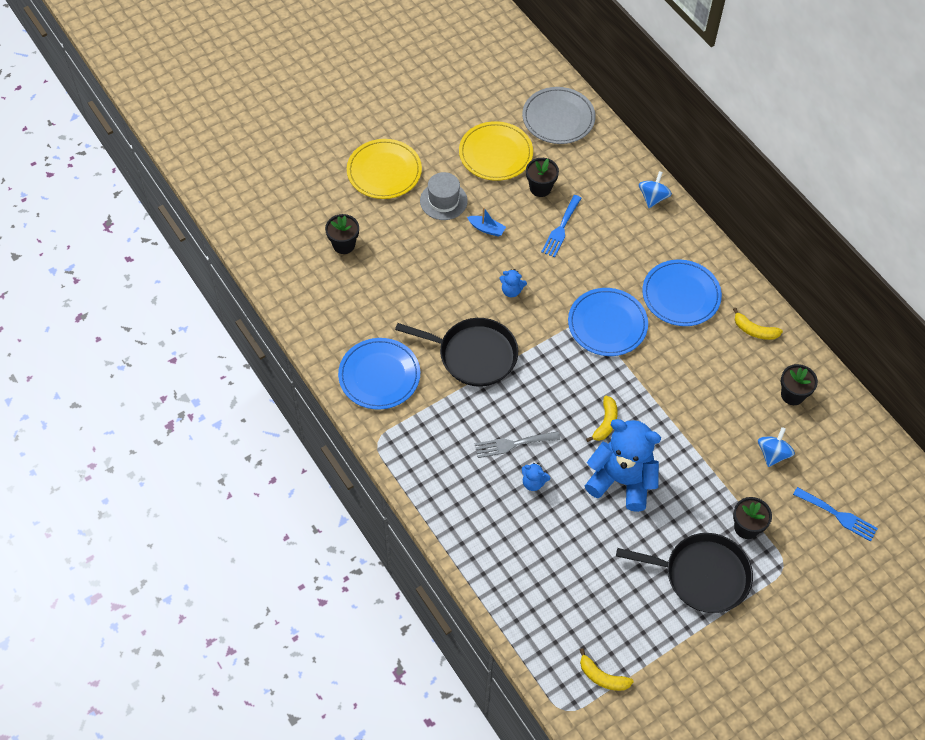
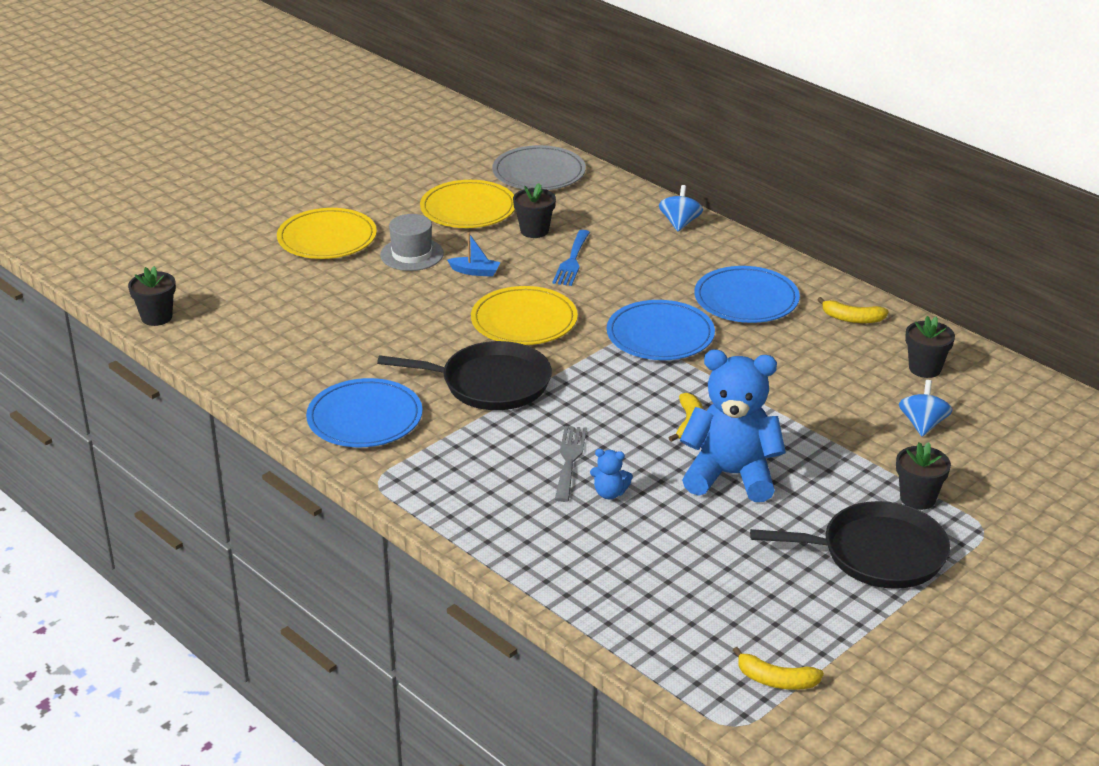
camera: 10 degrees left, 25 degrees down
(344, 245) = (287, 306): black flower pot -> black flower pot (156, 317)
(511, 291) = (524, 321): blue teddy bear -> yellow plate
(513, 444) = (569, 460): grey fork -> grey fork turned 120 degrees clockwise
(838, 515) = (1034, 470): blue fork -> none

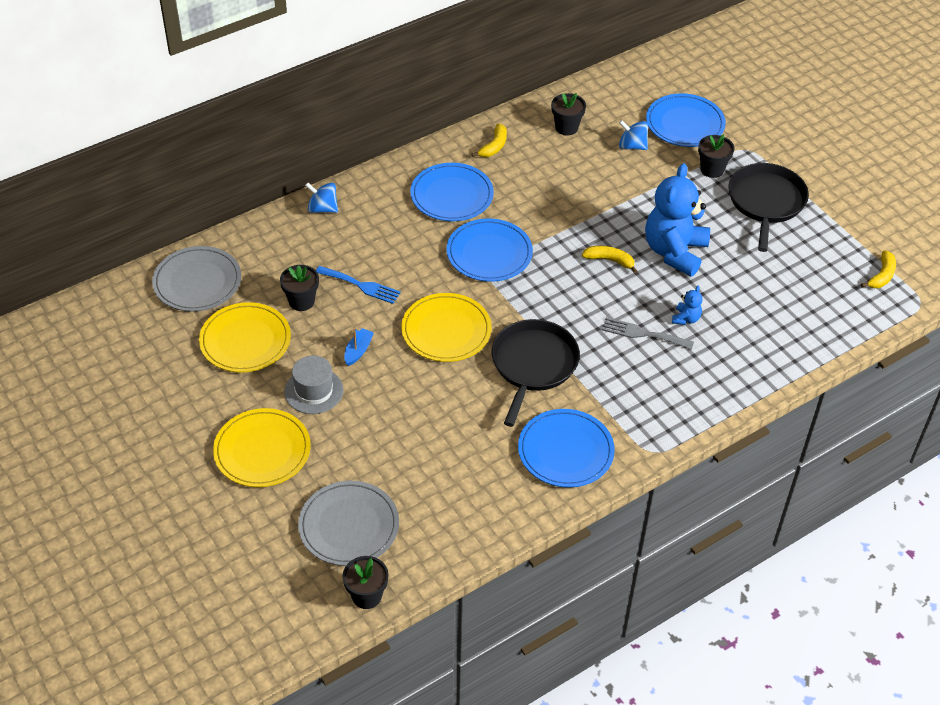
camera: 80 degrees left, 15 degrees up
(240, 297) = (349, 526): none -> grey plate
(1002, 467) = (685, 123): none -> blue plate

